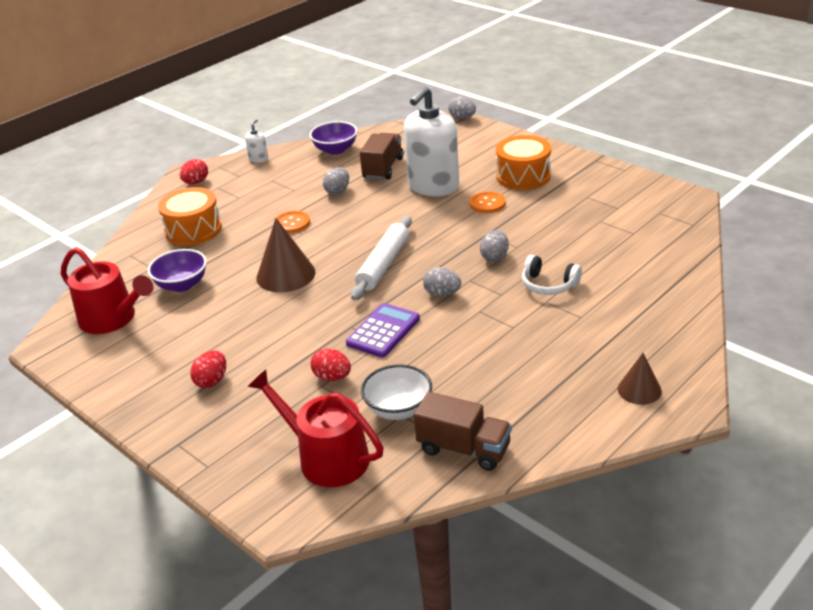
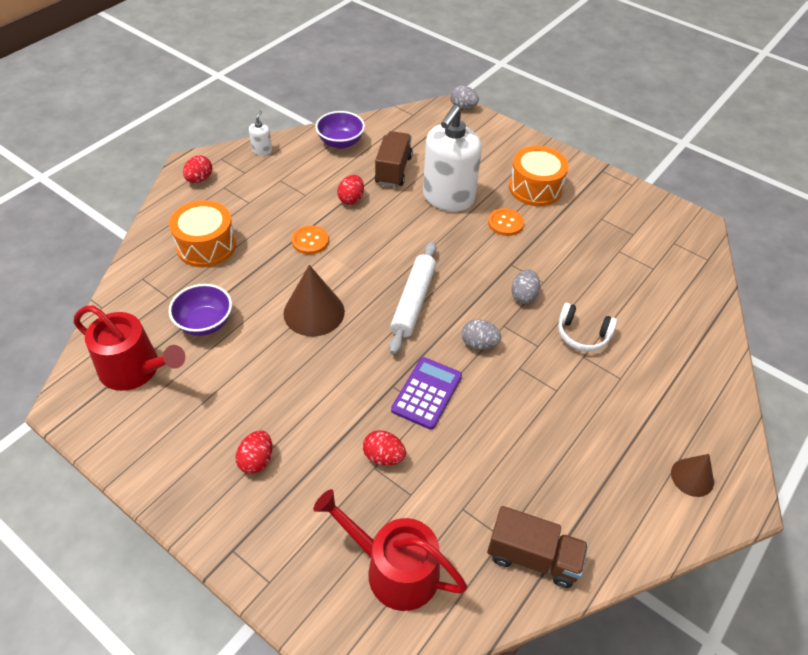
camera: 10 degrees left, 15 degrees up
(337, 191) = (351, 199): grey egg -> red egg
(398, 409) = (458, 502): white bowl -> none

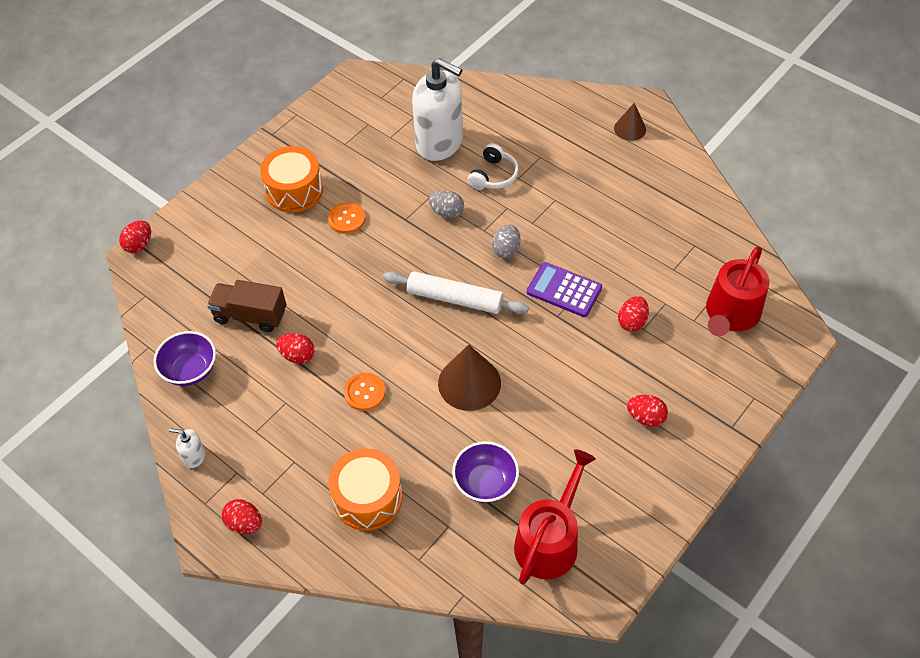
camera: 85 degrees left, 5 degrees up
(448, 198) = (303, 265): white soap dispenser -> white soap dispenser (439, 143)
(463, 107) = (139, 245): grey egg -> red egg
(533, 557) = (707, 228): brown truck -> none

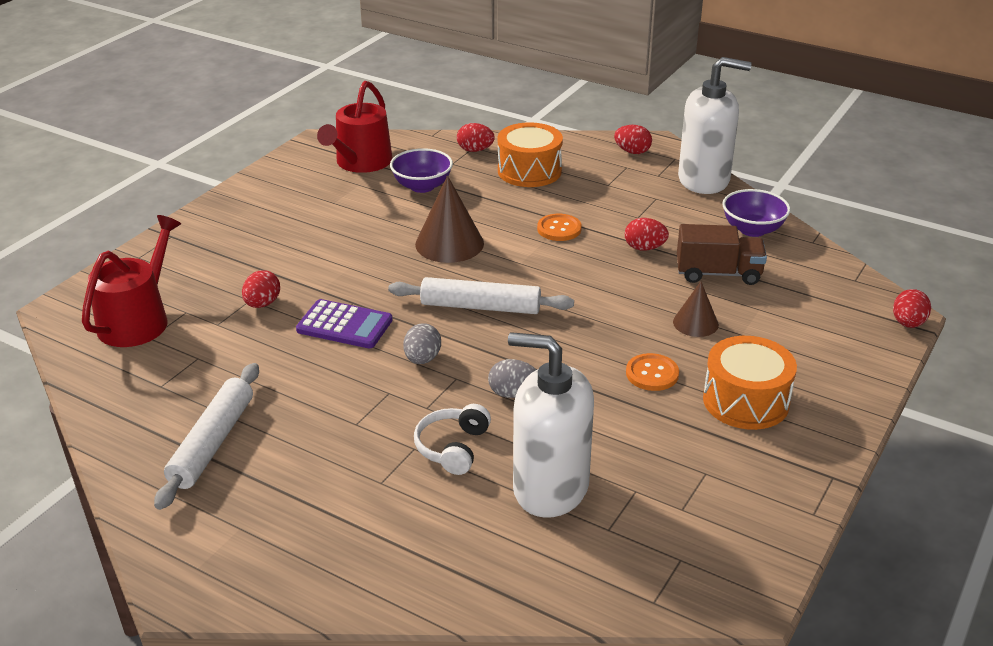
camera: 170 degrees right, 20 degrees down
(194, 457) = (704, 180): white soap dispenser -> white soap dispenser, size x2.49
(630, 129) = (223, 543): brown cone -> brown cone (695, 323)
(645, 417) = (261, 235): red egg -> red egg (475, 150)
(648, 194) = (212, 443): none -> white rolling pin

